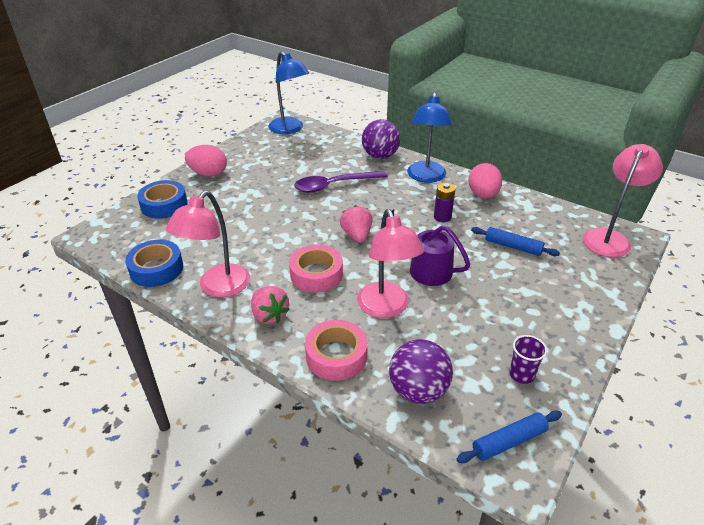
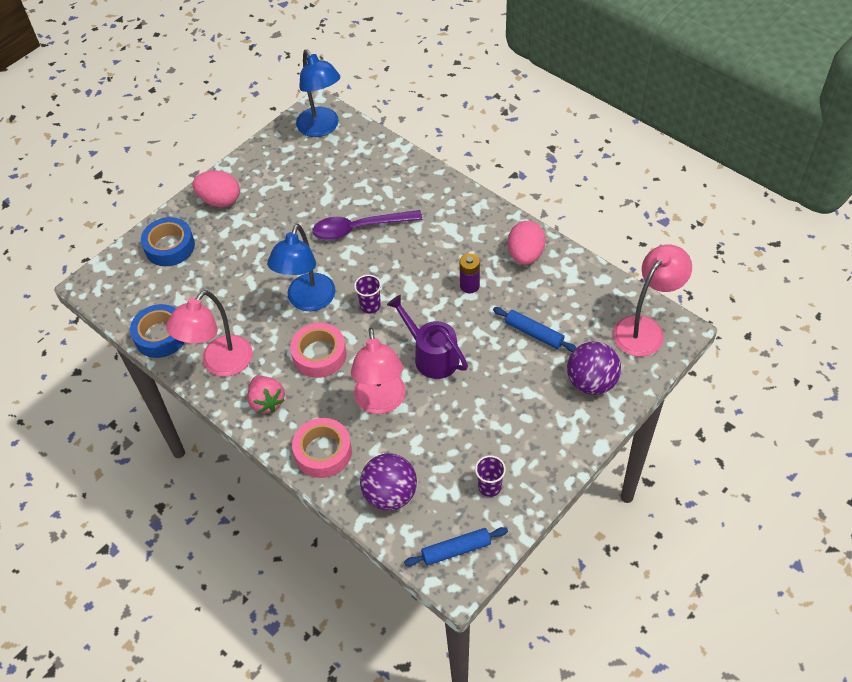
camera: 10 degrees right, 15 degrees up
(357, 235) = (370, 306): pink strawberry -> purple cup
(380, 156) = (422, 182): purple ball -> purple ball (591, 382)
(426, 177) = (467, 222): blue lamp -> blue lamp (308, 301)

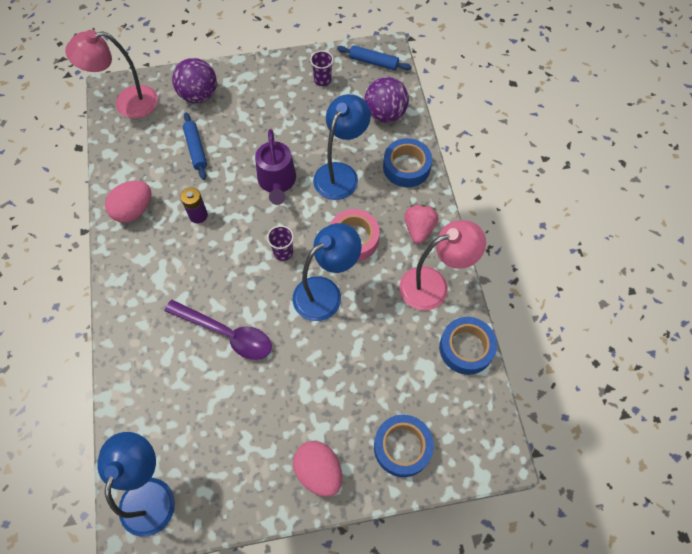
camera: 145 degrees left, 10 degrees up
(323, 452) = (406, 167): pink tape -> blue tape
(381, 402) = (340, 173): pink lamp -> blue lamp

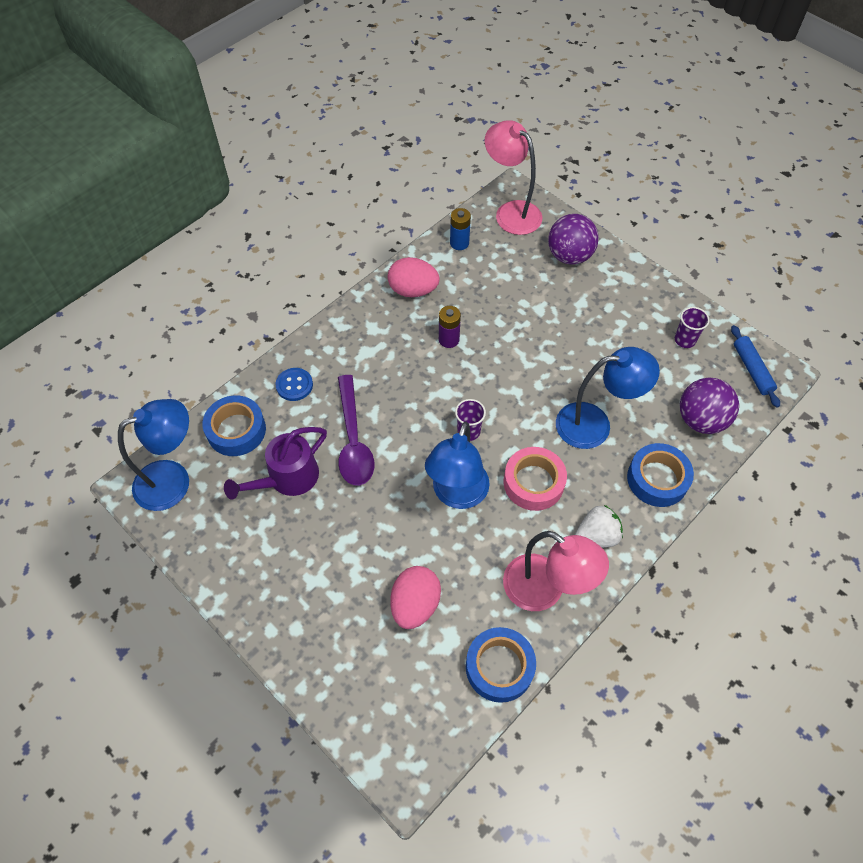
camera: 55 degrees right, 5 degrees down
(122, 153) = (459, 243): none -> blue battery
(142, 347) = (294, 385): none -> blue button
(196, 149) = (512, 292): blue rolling pin -> none
(277, 182) = (537, 377): purple watering can -> purple watering can (287, 478)
(319, 471) = (277, 605): pink egg -> pink egg (415, 604)
(326, 292) = (457, 495): blue lamp -> blue lamp turned 90 degrees clockwise
(402, 447) = (350, 668): blue tape -> blue tape (236, 430)
(419, 229) = (596, 536): pink strawberry -> white strawberry

